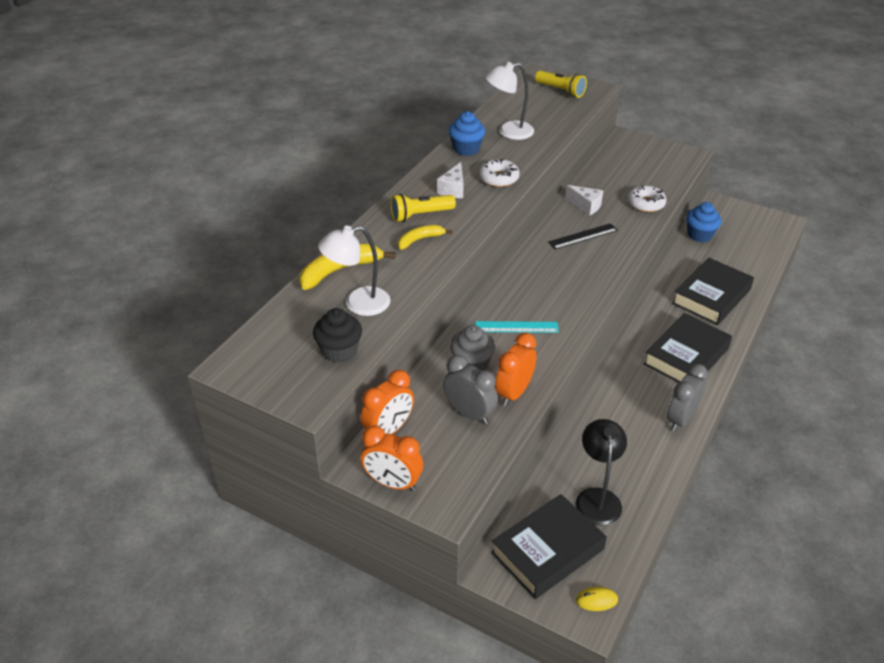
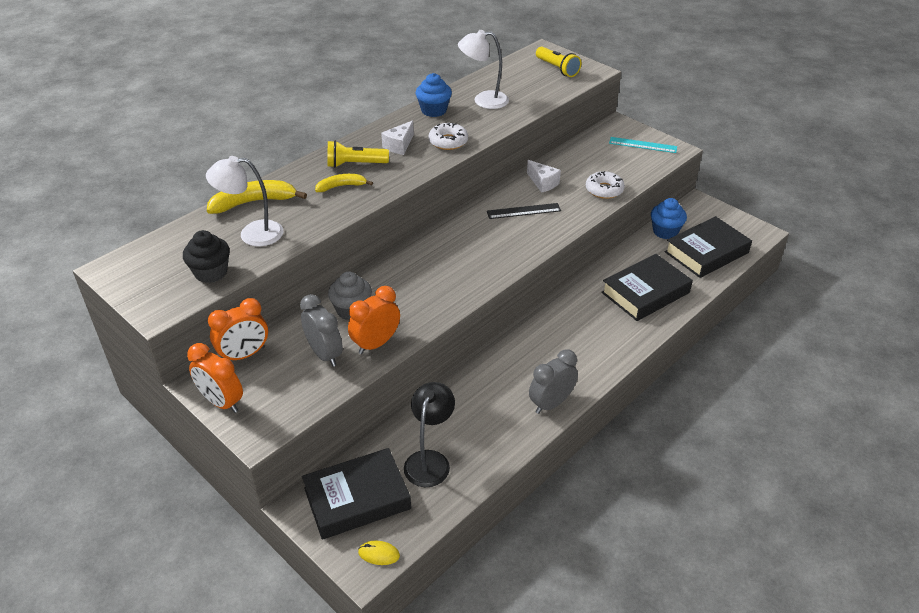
camera: 15 degrees right, 0 degrees up
(516, 327) = (412, 284): turquoise ruler -> turquoise ruler (643, 145)
(686, 356) = (588, 345): black book -> black book (706, 252)

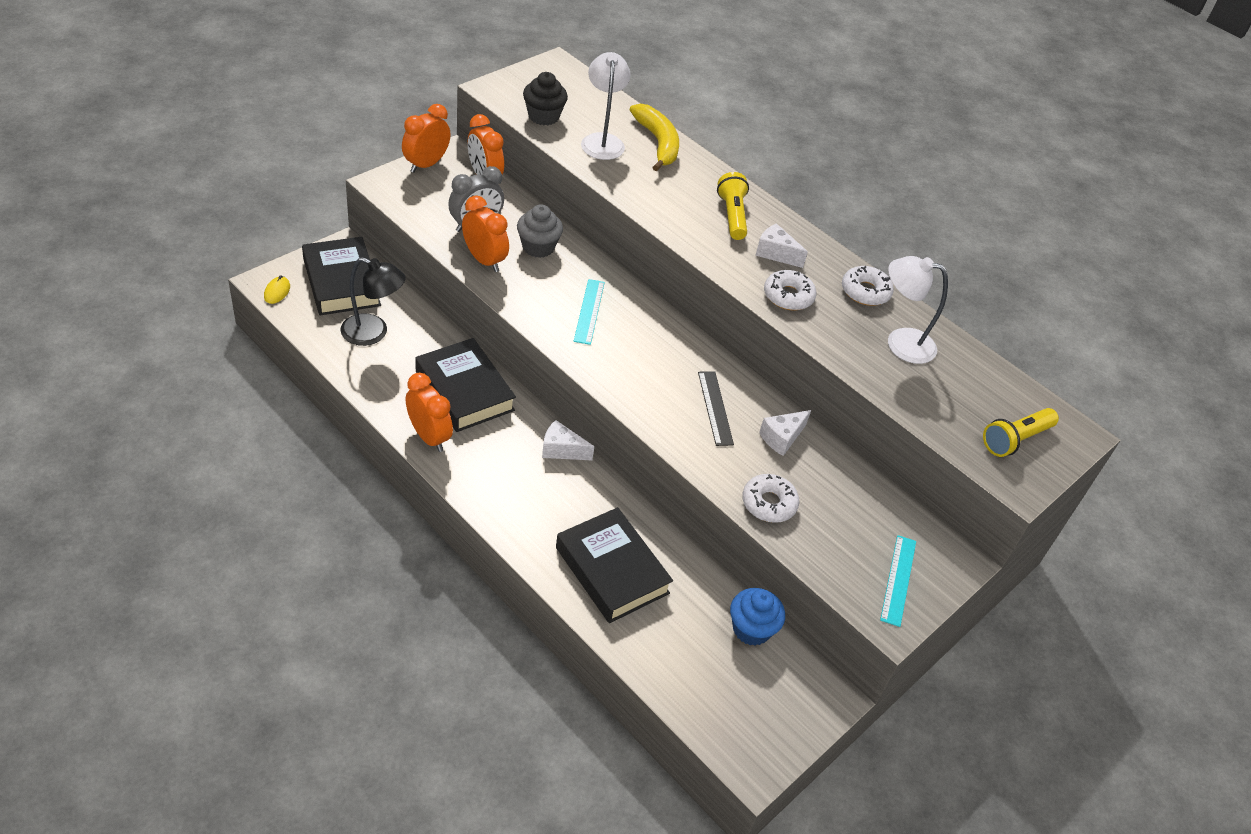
camera: 85 degrees right, 5 degrees up
(341, 186) = (686, 203): yellow banana -> none
(433, 276) = (589, 311): none -> turquoise ruler
(434, 110) = (865, 292): blue cupcake -> white donut
(483, 100) = (900, 343): white lamp -> white lamp turned 75 degrees counterclockwise
(541, 323) = (561, 450): none -> white cheese
(551, 403) = (429, 437): grey clock -> orange clock
(706, 252) = (700, 671): black book -> black book (464, 391)

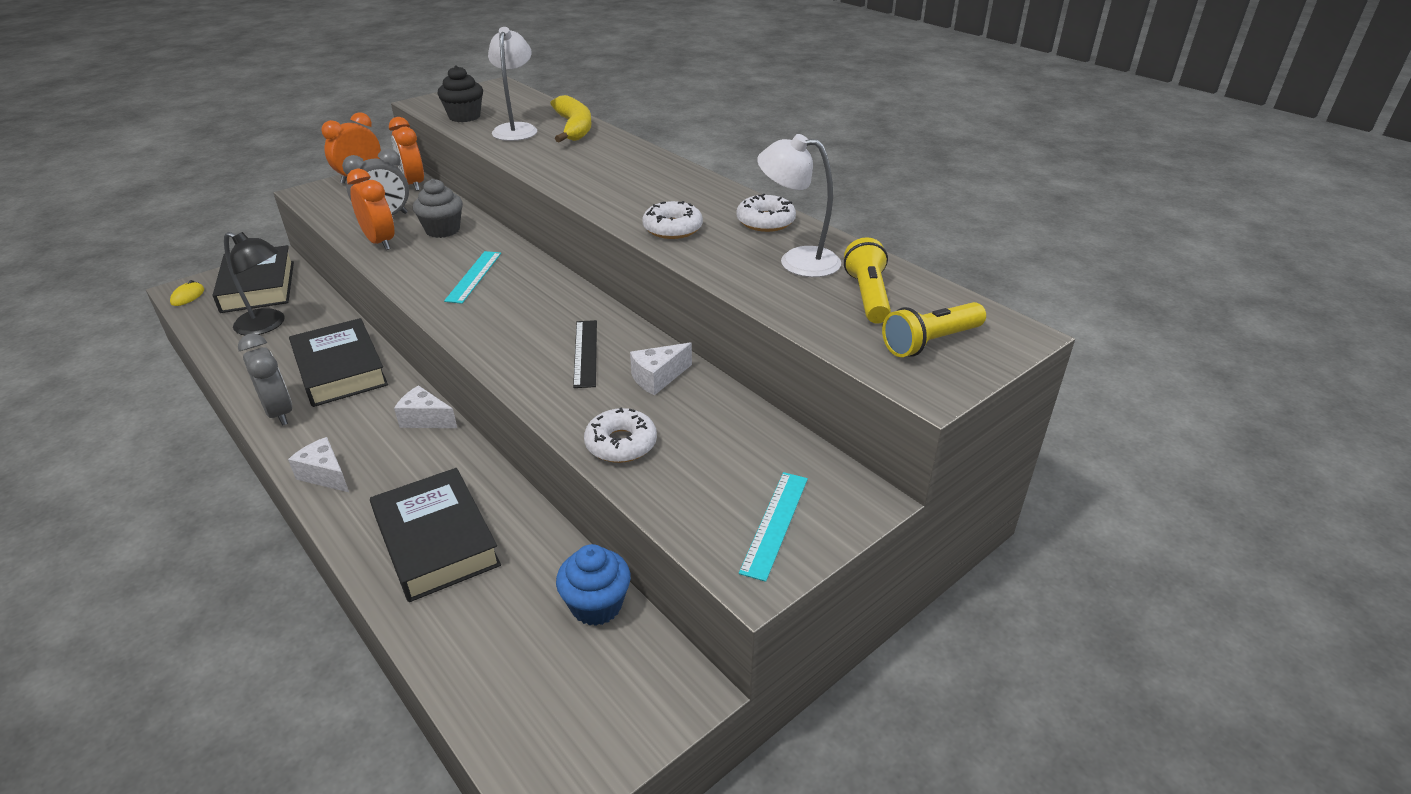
camera: 10 degrees right, 10 degrees down
(429, 437) = (279, 412): orange clock -> grey clock
(732, 216) = (632, 172): yellow flashlight -> yellow flashlight (867, 296)
(775, 253) = (670, 197): white cheese -> white cheese (325, 475)

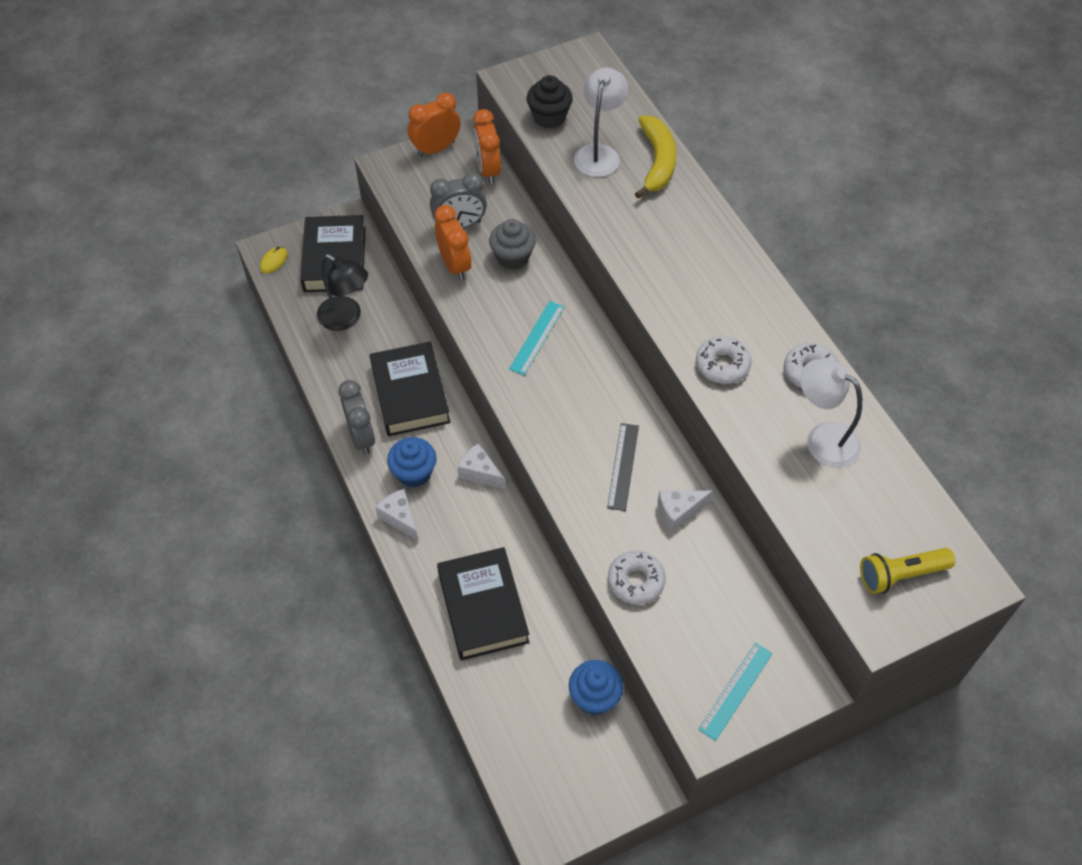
camera: 15 degrees right, 20 degrees up
(344, 432) = (414, 473): none -> blue cupcake
(867, 296) = (869, 503): yellow flashlight -> none

